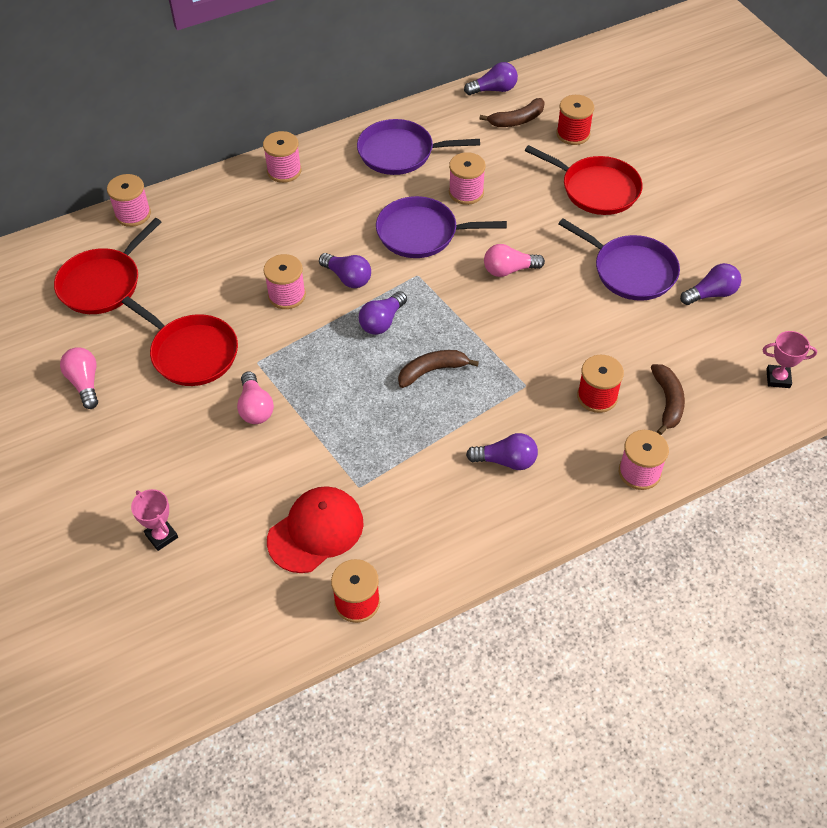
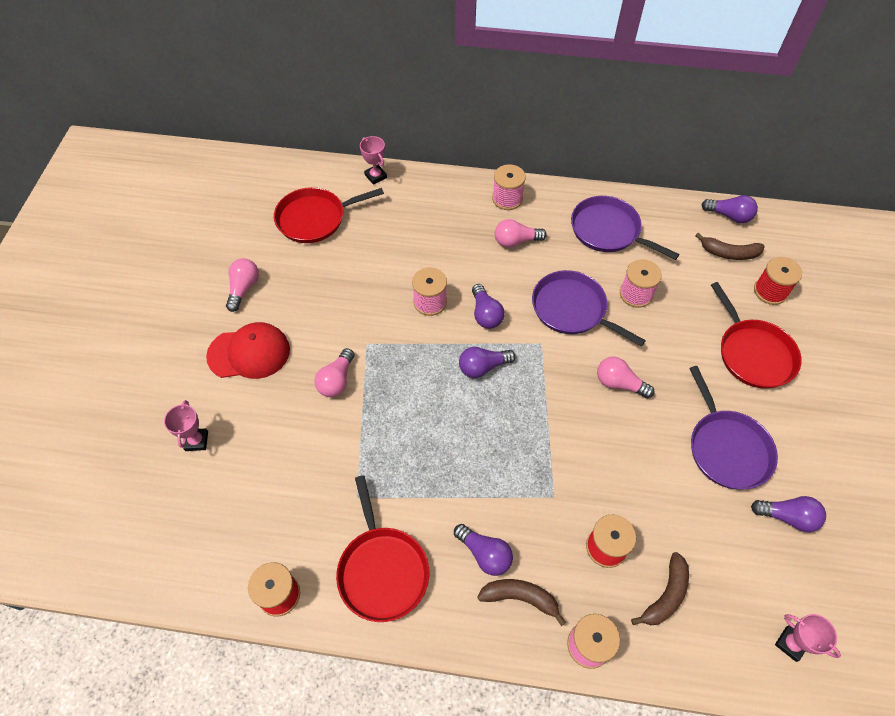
camera: 35 degrees right, 5 degrees up
(133, 214) = (375, 176): pink spool -> pink trophy
(191, 353) = (329, 308): red pan -> red pan (382, 570)
(316, 531) = (298, 512): red cap -> red cap (249, 353)
(323, 203) = (516, 241): none -> pink light bulb
(432, 371) = (488, 434): brown banana -> brown banana (520, 598)

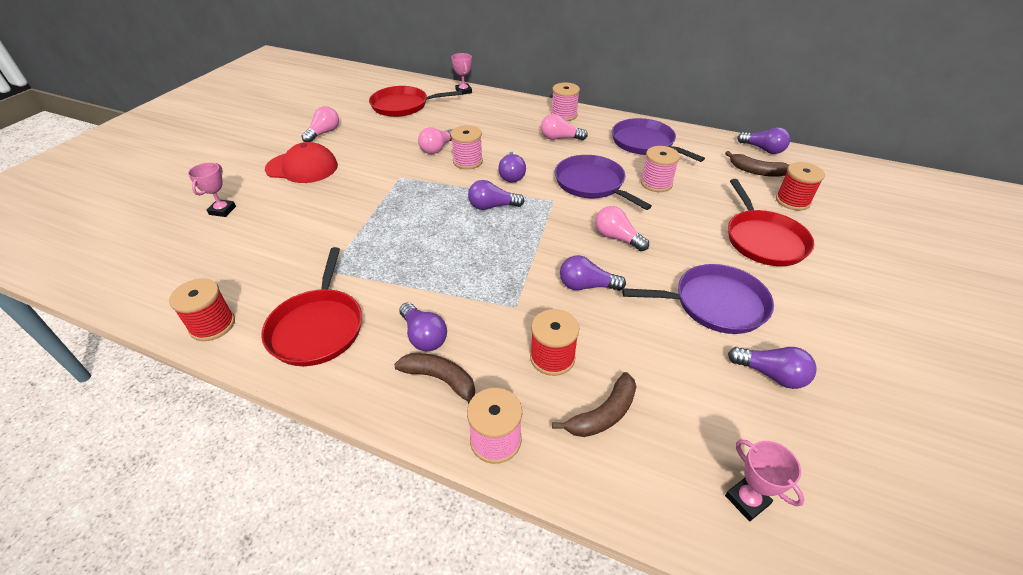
camera: 15 degrees right, 15 degrees down
(337, 380) = (361, 194): pink light bulb -> pink light bulb (437, 149)
(609, 454) = (586, 286): none -> purple light bulb
(727, 448) = (714, 304): purple pan -> purple pan turned 90 degrees counterclockwise

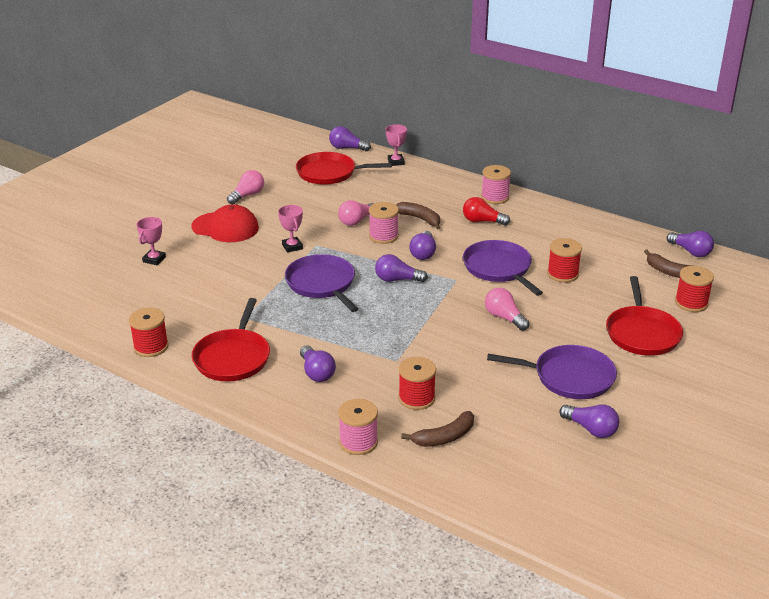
camera: 10 degrees right, 10 degrees down
(441, 380) = (325, 402): brown banana -> brown banana (419, 219)
(560, 138) = (482, 221): pink light bulb -> red light bulb
(586, 286) = (462, 352): purple light bulb -> purple light bulb (347, 148)
(645, 143) = (569, 234): purple pan -> purple pan (322, 284)
(656, 183) = (562, 274): pink spool -> red spool
(747, 500) = (530, 496): pink trophy -> pink trophy (292, 247)

